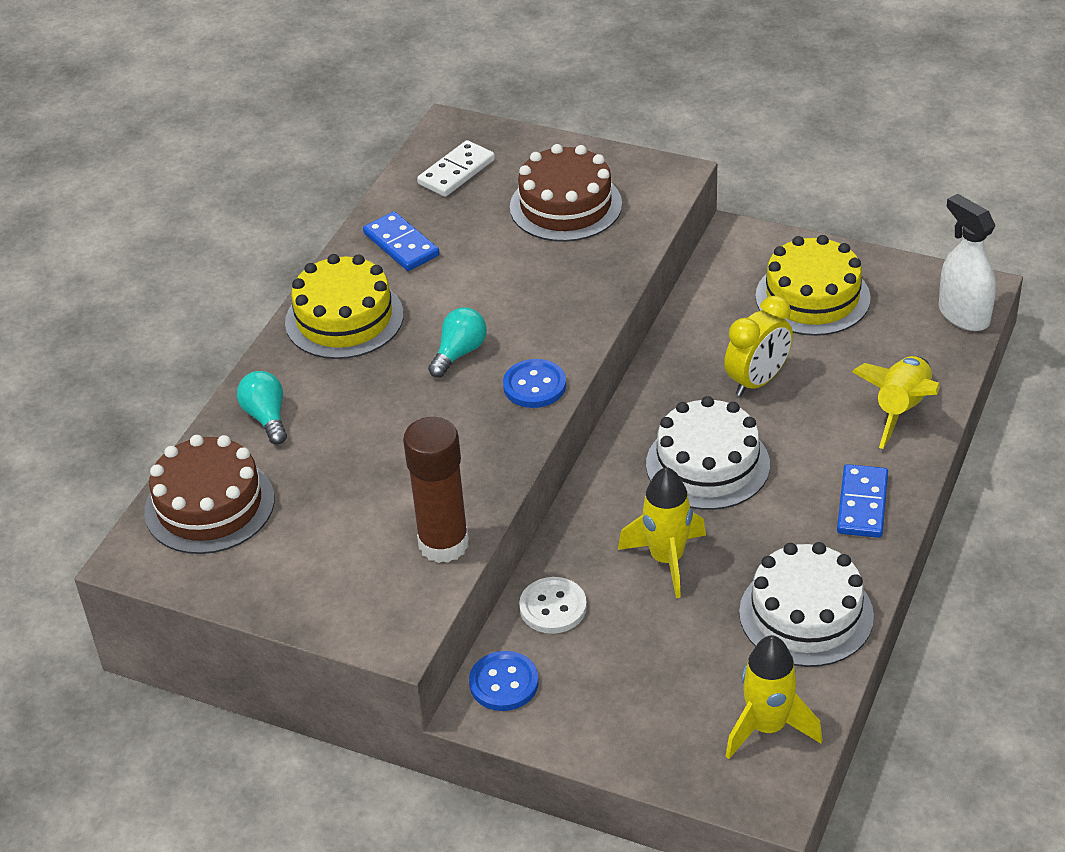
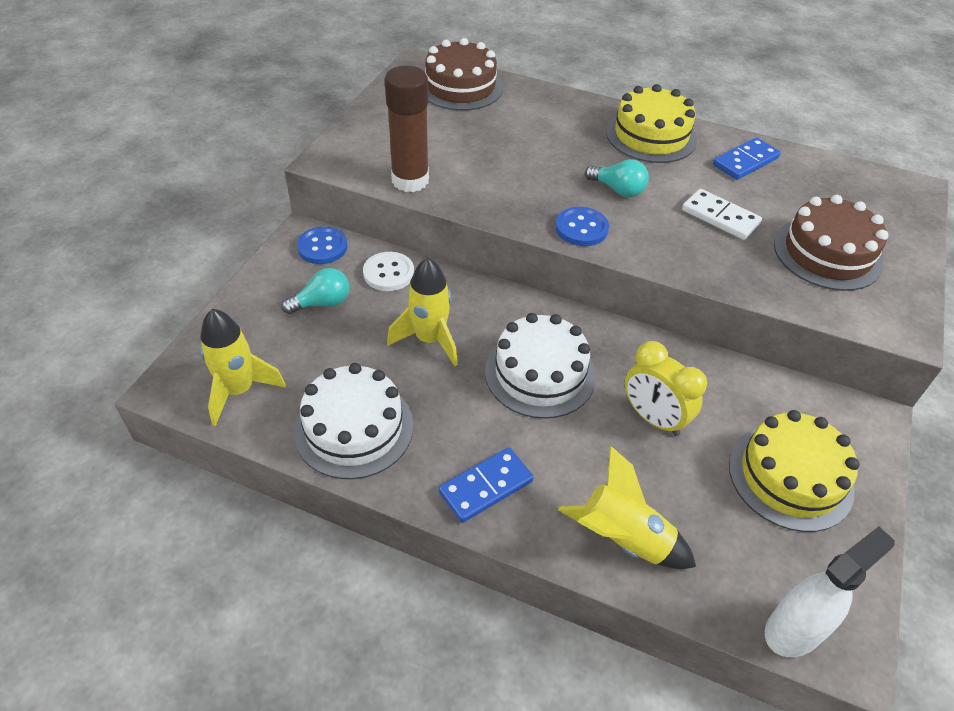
camera: 85 degrees right, 5 degrees up
(266, 417) = (543, 105): turquoise light bulb -> turquoise light bulb (322, 303)
(456, 172) = (852, 190): white domino -> white domino (720, 217)
(862, 504) = (485, 486): blue domino -> blue domino turned 45 degrees counterclockwise

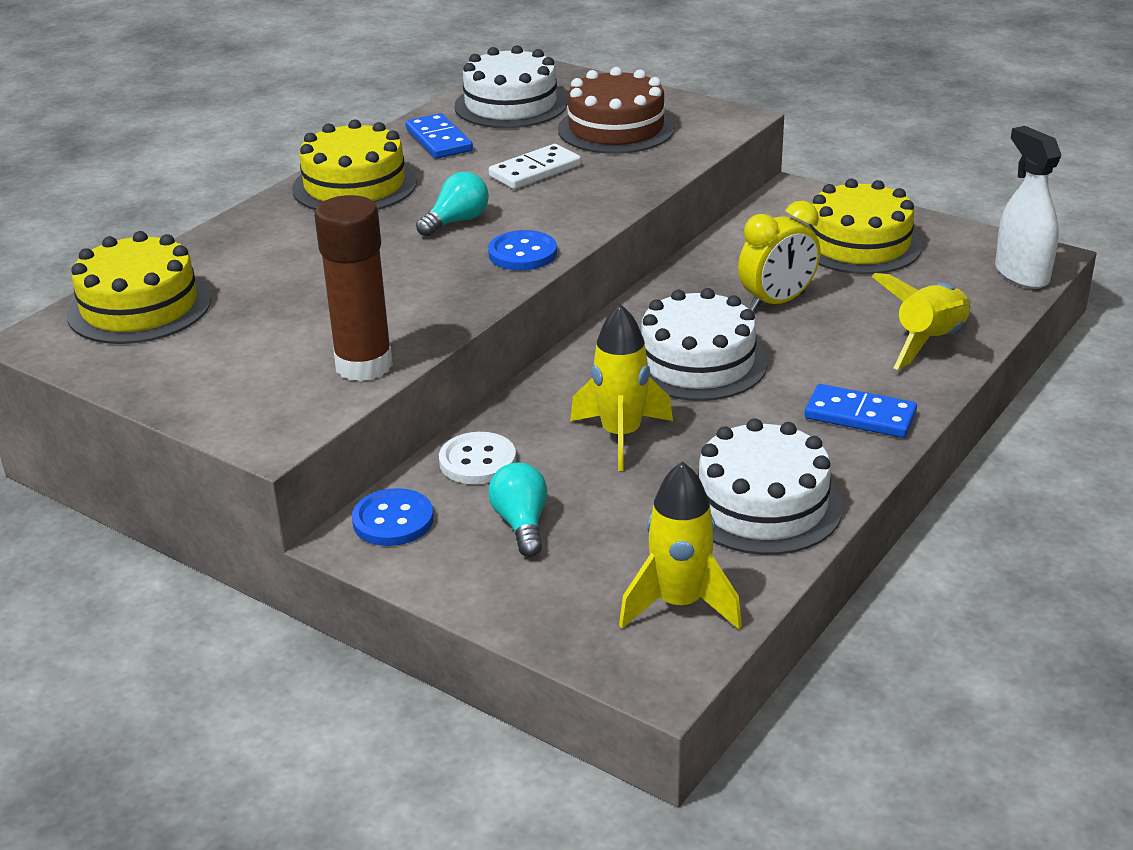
camera: 75 degrees left, 15 degrees down
(460, 87) = (139, 307): brown cake -> yellow cake
(485, 486) = (860, 416): blue domino -> blue domino turned 45 degrees counterclockwise
(833, 188) = (510, 105): none -> white cake

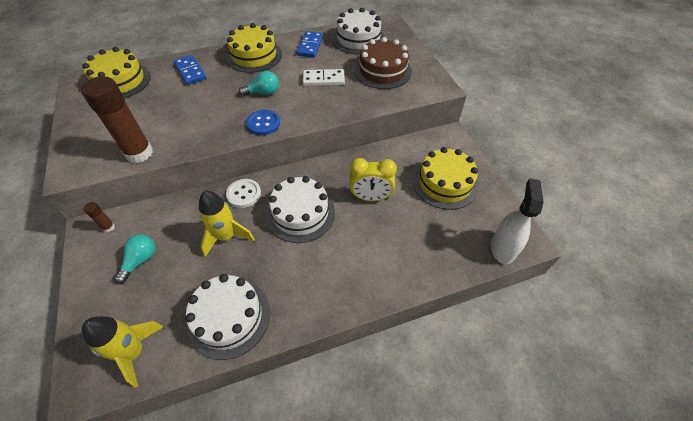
camera: 35 degrees right, 20 degrees up
(393, 520) = (109, 227): blue button -> brown glue stick
(477, 461) = (167, 215): white button -> white button (244, 194)
(860, 416) = (327, 291): blue domino -> blue domino (190, 71)
(929, 342) = (409, 265): yellow rocket -> none

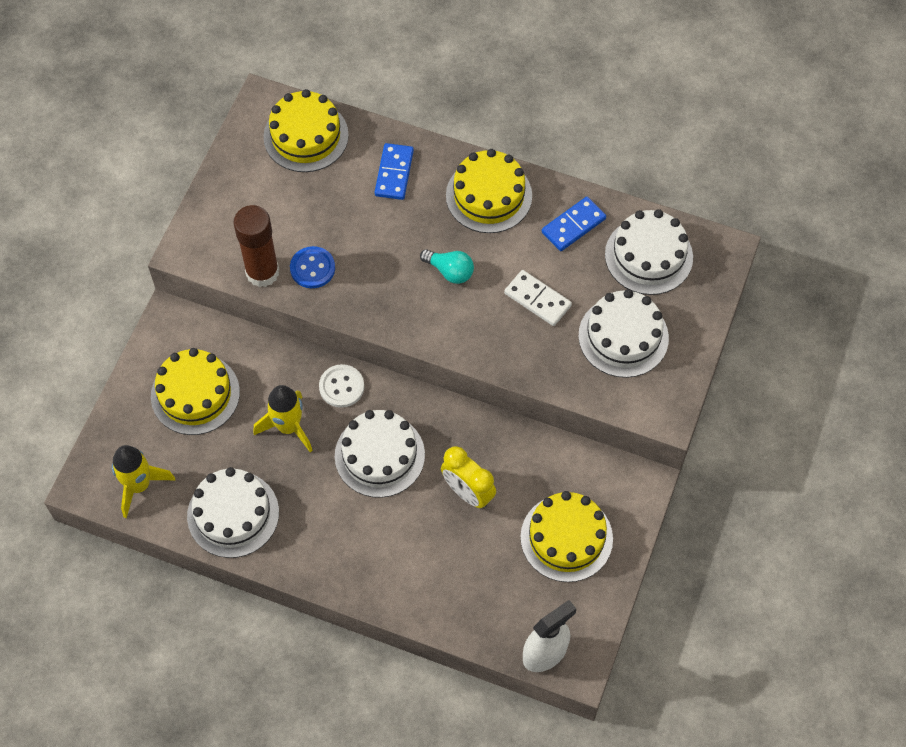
camera: 40 degrees right, 10 degrees up
(109, 227) = (188, 331): brown glue stick -> none
(141, 260) = (195, 394): turquoise light bulb -> yellow cake
(263, 123) = (413, 321): blue button -> blue button (312, 268)
(382, 71) = (623, 336): brown cake -> white cake

